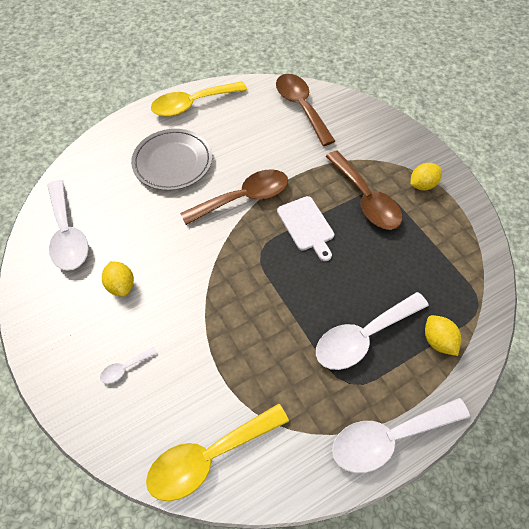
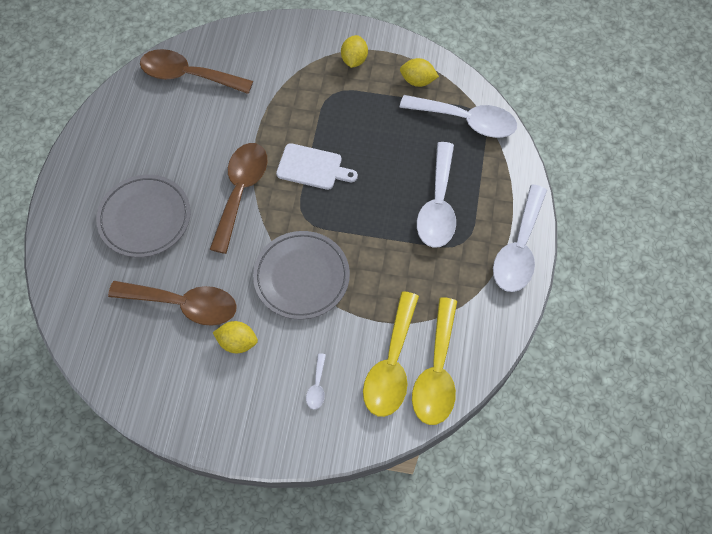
camera: 50 degrees left, 5 degrees up
(68, 234) = (141, 354): white spoon -> white spoon (466, 120)
(192, 104) = (91, 155): yellow spoon -> yellow spoon (391, 365)
(210, 287) = (301, 277): none -> grey plate
(365, 199) = (328, 107): brown spoon -> brown spoon (184, 304)
(437, 340) = (482, 162): yellow lemon -> yellow lemon (417, 81)

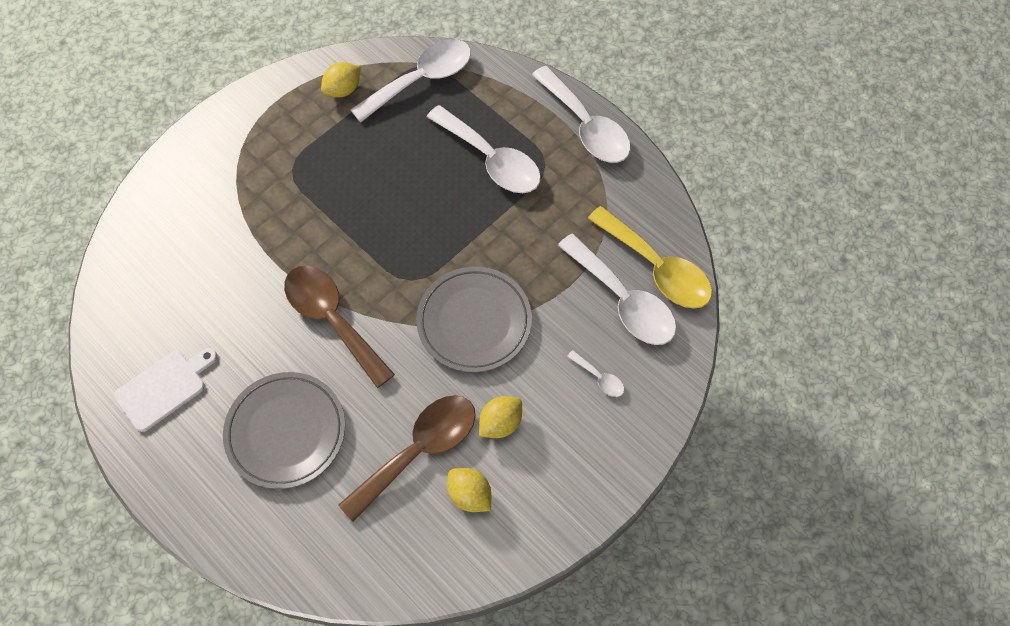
camera: 55 degrees left, 0 degrees up
(188, 75) = (145, 287): brown spoon -> none
(312, 167) = (361, 238): white cutting board -> white cutting board (164, 388)
(354, 60) = (270, 126): yellow lemon -> yellow lemon (470, 495)
(391, 365) = (623, 300): yellow spoon -> white spoon

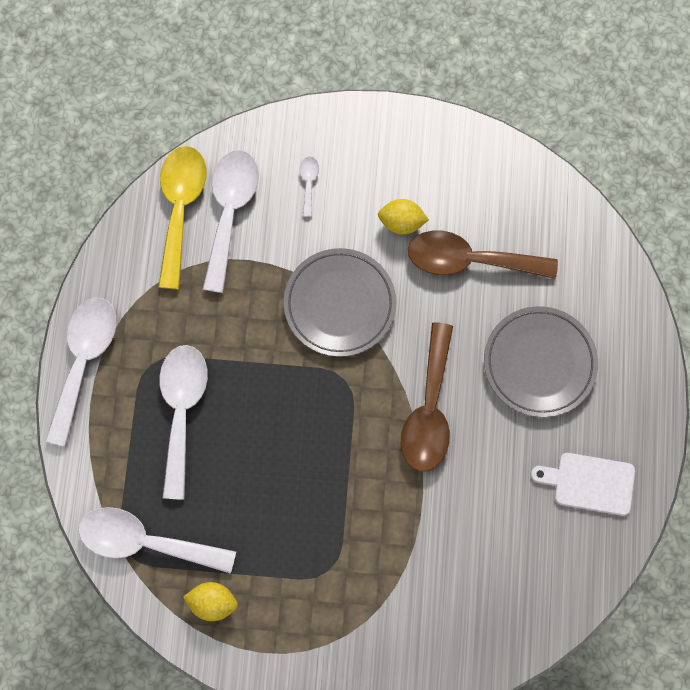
camera: 130 degrees left, 10 degrees up
(470, 495) = (469, 202): yellow lemon -> none

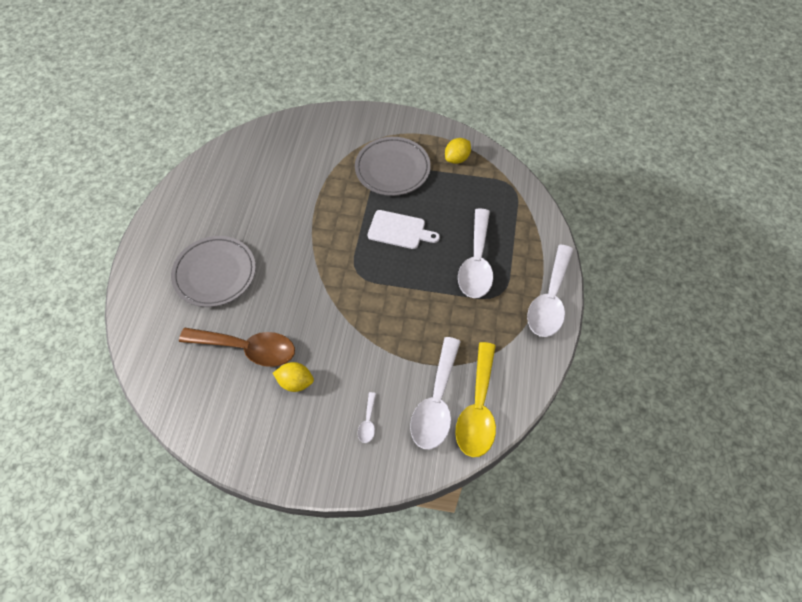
camera: 175 degrees left, 15 degrees down
(145, 542) = (500, 191): white spoon -> none
(213, 602) = (457, 159): yellow lemon -> yellow lemon turned 60 degrees counterclockwise
(339, 304) = (354, 324): grey plate -> grey plate (392, 169)
(429, 410) = (301, 250): brown spoon -> none
(589, 483) = (203, 201): white cutting board -> white cutting board (399, 230)

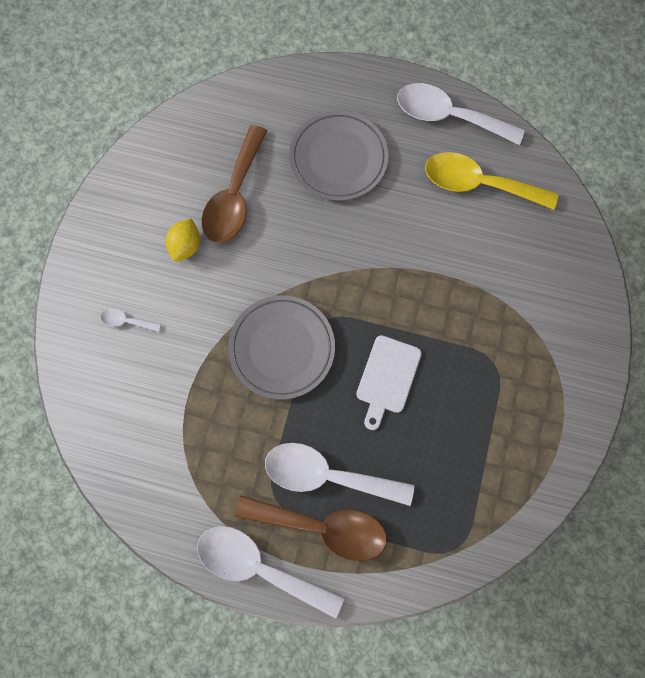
camera: 95 degrees right, 15 degrees up
(392, 169) = (494, 377): grey plate -> grey plate (282, 348)
(436, 403) = (137, 399): white spoon -> white spoon (448, 116)
(457, 159) = (512, 472): yellow lemon -> none
(478, 409) = (122, 447): yellow spoon -> yellow spoon (478, 184)
(513, 263) = (322, 527): none -> brown spoon

